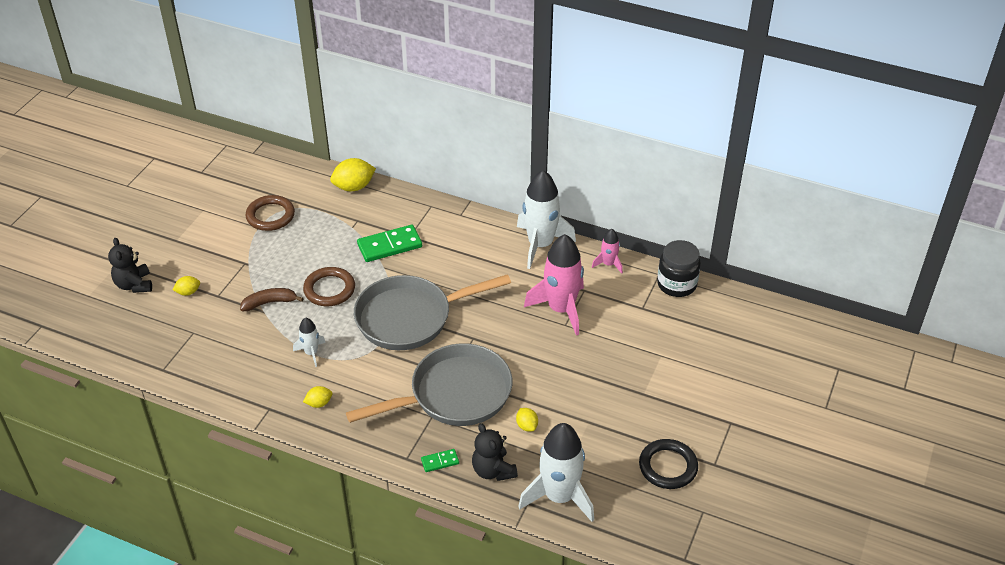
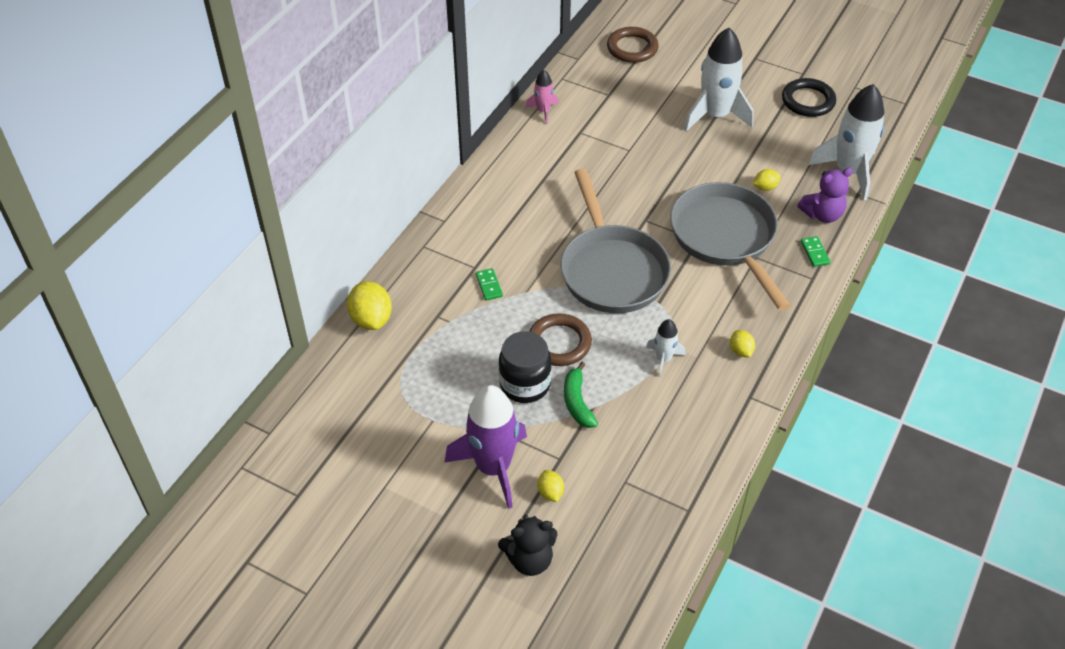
camera: 85 degrees left, 5 degrees up
(213, 261) = (493, 467): none -> purple rocket
(269, 303) = (577, 402): brown banana -> green banana
(270, 216) = (412, 407): brown ring -> brown ring (632, 48)
(389, 245) = (489, 285): green domino -> green domino, size x0.50
(493, 470) = (822, 214): black teddy bear -> purple teddy bear
(540, 245) = (506, 158): white rocket -> white rocket (715, 115)
(561, 309) = (607, 151): pink rocket -> none
(676, 284) = (577, 68): black jar -> black jar (525, 384)

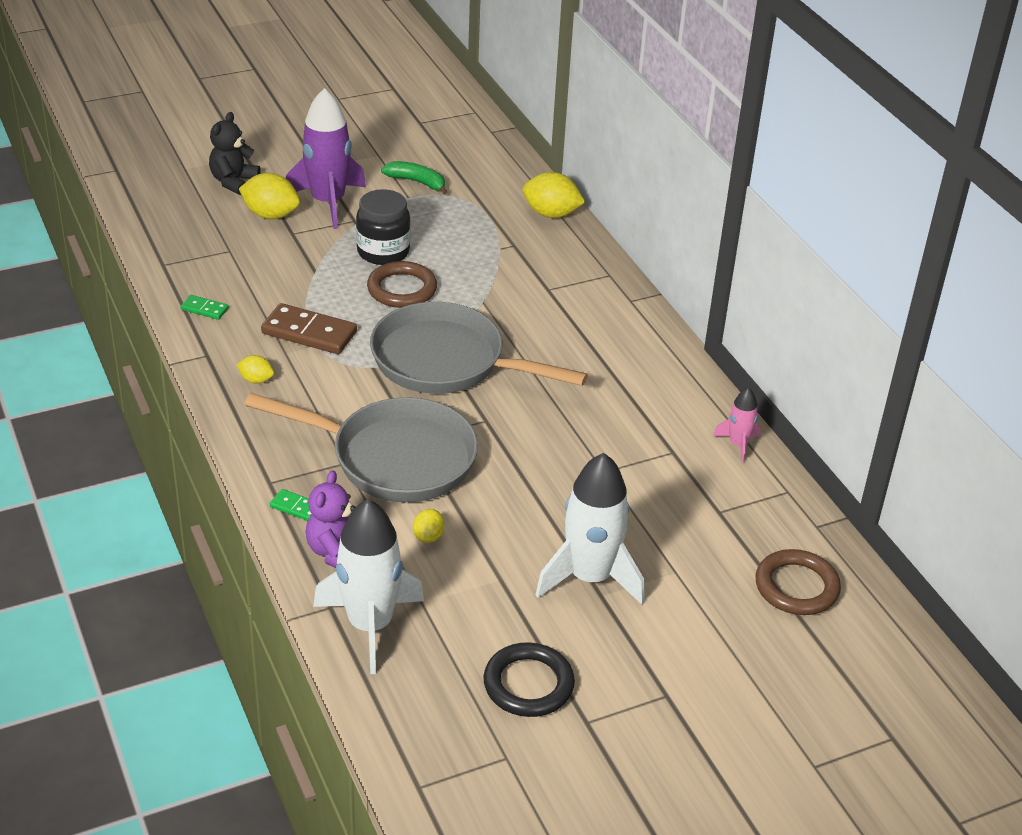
camera: 125 degrees right, 10 degrees down
(489, 285) = (515, 286): green domino -> green domino (204, 309)
(550, 492) = (271, 215): yellow lemon -> yellow lemon, size x1.84
(577, 402) = (330, 267): green banana -> green banana (417, 182)
(663, 359) = (309, 333): white rocket -> brown domino

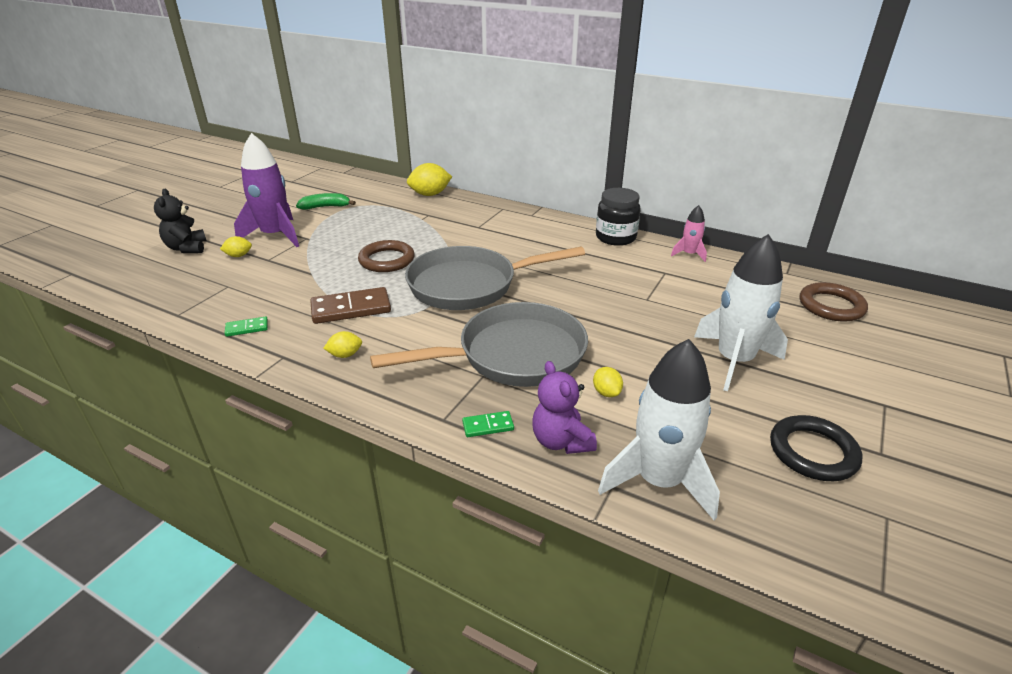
camera: 35 degrees left, 5 degrees down
(271, 215) = (238, 256): yellow lemon -> yellow lemon, size x0.54
(383, 252) = (348, 246): black jar -> black jar (615, 237)

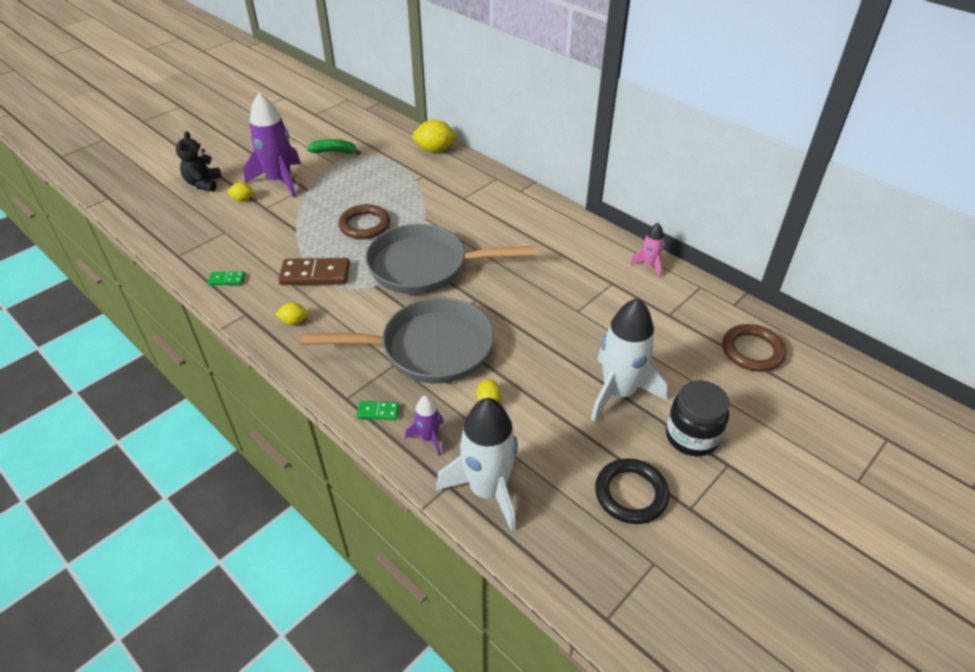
camera: 15 degrees right, 10 degrees up
(561, 441) = (429, 438): purple teddy bear -> purple rocket
(615, 237) = (588, 232): black jar -> black jar (691, 436)

